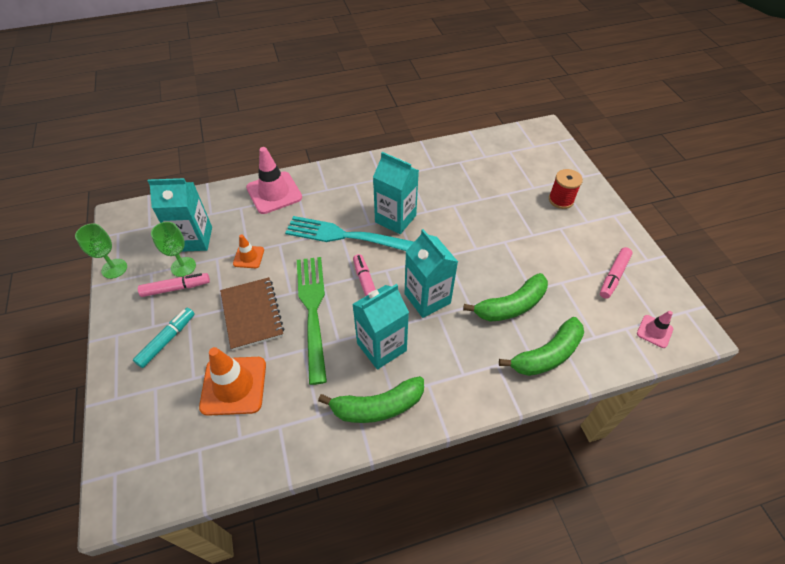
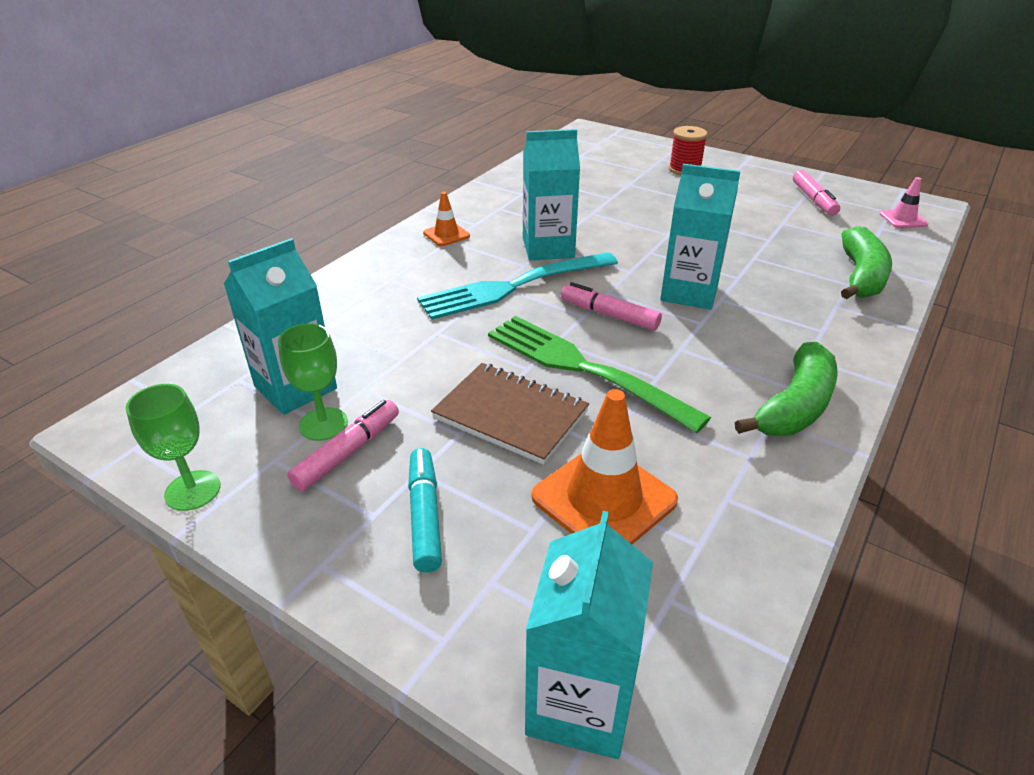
camera: 40 degrees left, 15 degrees down
(248, 257) = (413, 364): orange traffic cone -> orange traffic cone (446, 234)
(274, 193) = (352, 290): pink traffic cone -> none
(381, 347) = (712, 355): turquoise carton -> turquoise carton (580, 702)
(511, 306) = (772, 259): green banana -> none

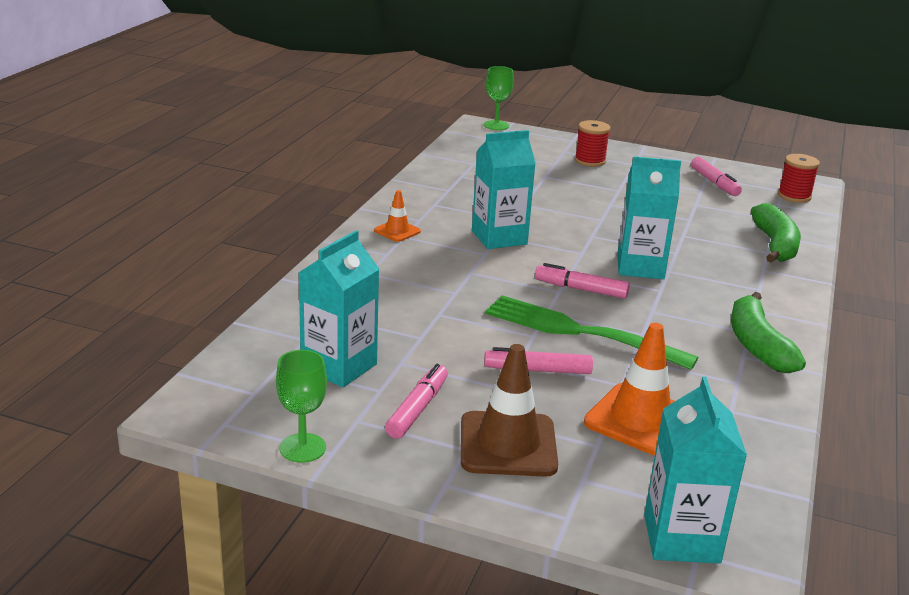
camera: 15 degrees left, 10 degrees down
(323, 424) = (382, 391): green goblet -> green goblet (496, 125)
(425, 515) = (508, 444): turquoise marker -> brown traffic cone
(510, 415) = (537, 370): brown notebook -> pink marker
(513, 286) = (485, 272): turquoise fork -> none
(795, 406) = (757, 345): green banana -> green banana turned 150 degrees clockwise
(903, 219) = (794, 196): pink traffic cone -> red spool

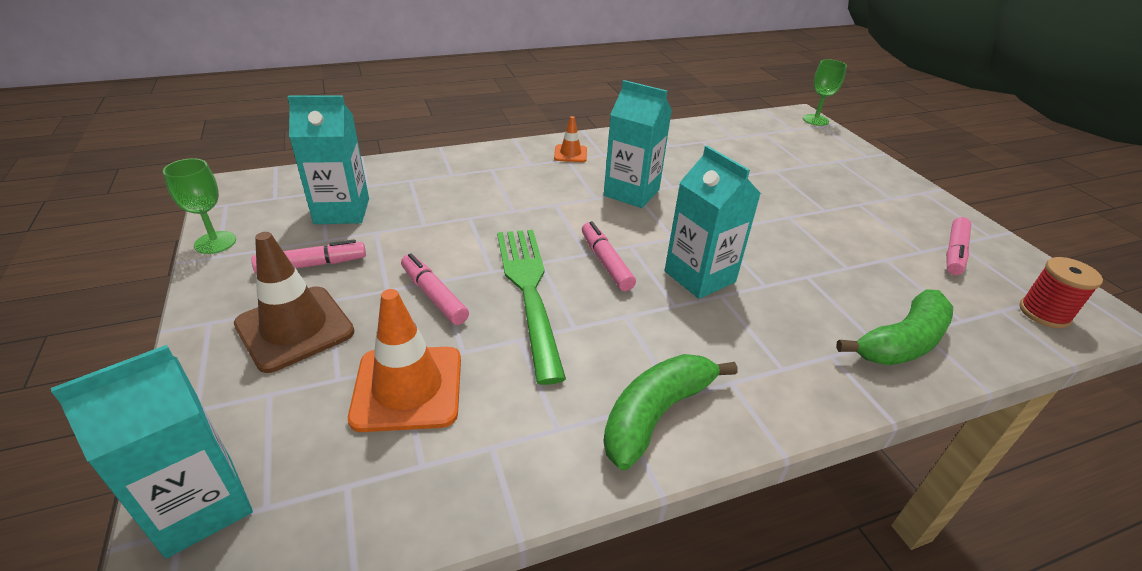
camera: 50 degrees right, 10 degrees up
(590, 161) = (848, 177): red spool -> none

